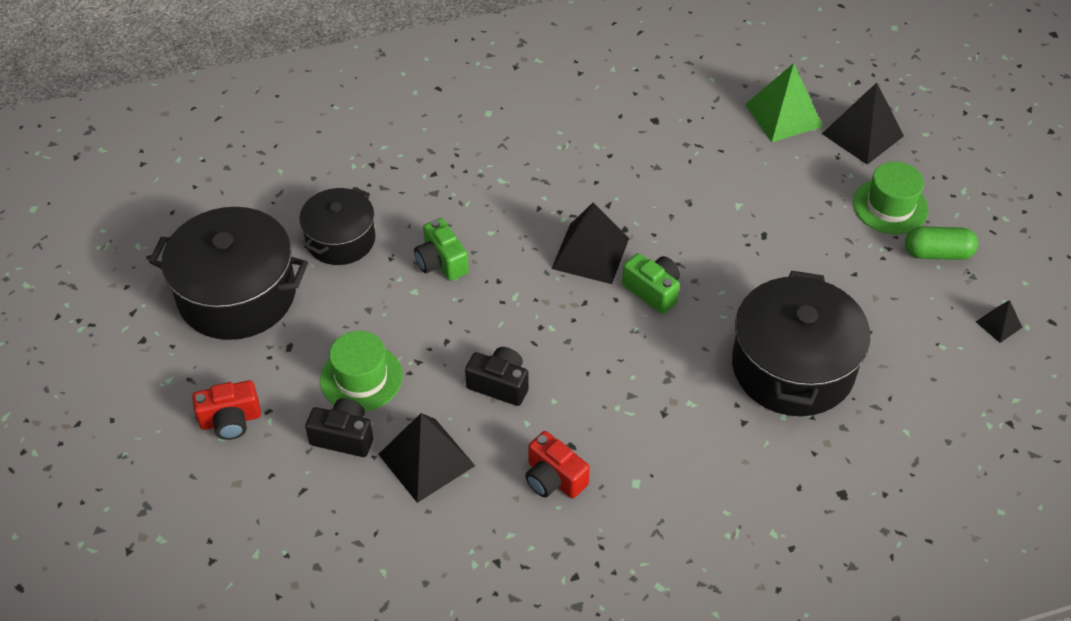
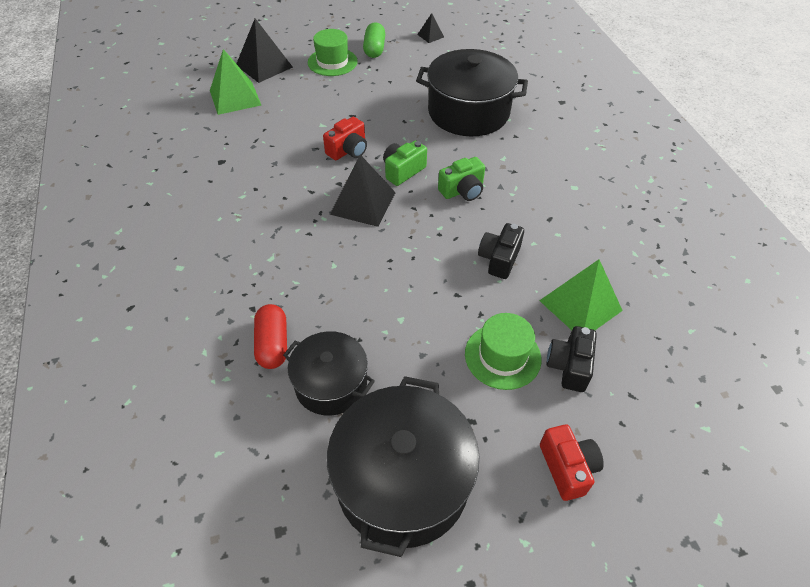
camera: 90 degrees left, 0 degrees up
(389, 193) = (273, 344): none -> red capsule
(426, 460) = (580, 305): black pyramid -> green pyramid
(441, 262) = (366, 300): green camera -> green camera (462, 190)
(553, 478) = (580, 229): red camera -> red camera (348, 150)

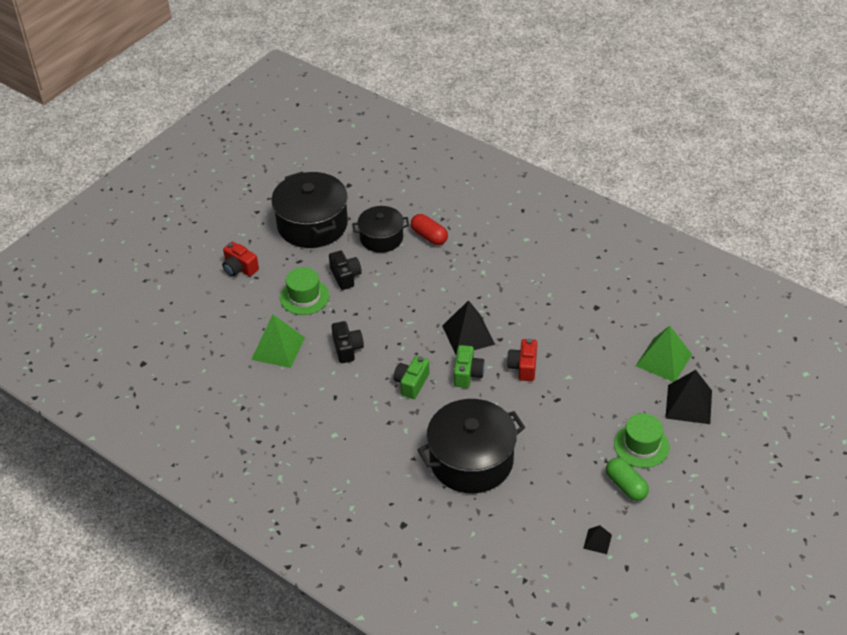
camera: 145 degrees right, 5 degrees down
(569, 366) = (265, 311): black camera -> black camera (345, 276)

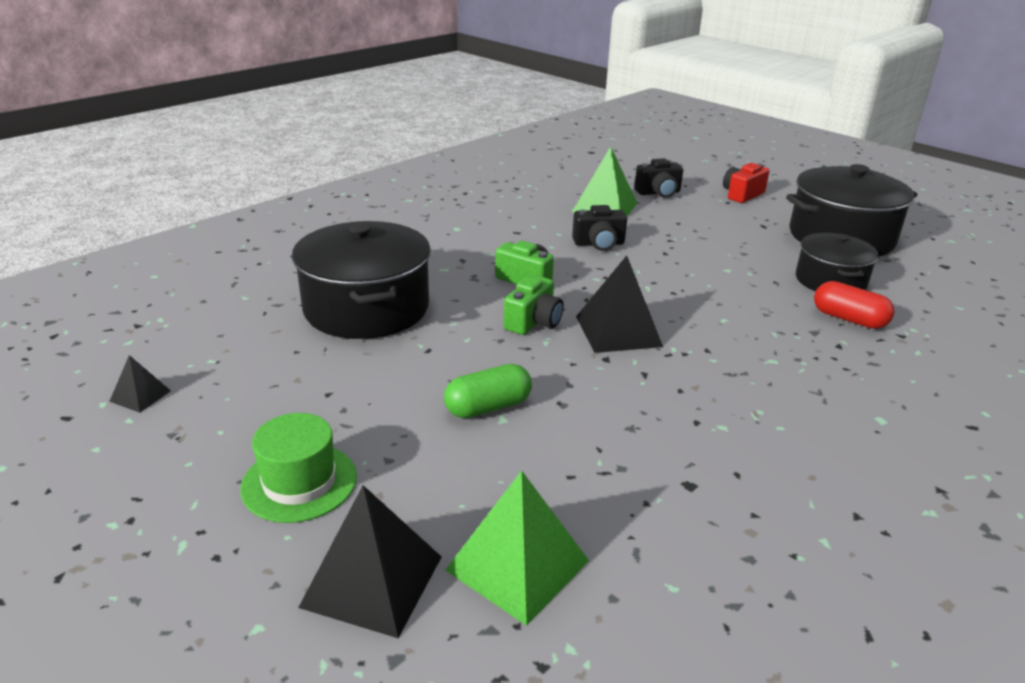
camera: 95 degrees right, 15 degrees down
(304, 297) = (695, 225): green hat -> none
(345, 276) = (739, 251): black camera -> black camera (658, 193)
(429, 236) = (849, 319): red capsule -> red capsule turned 75 degrees clockwise
(467, 374) = (533, 322): green camera -> green camera turned 75 degrees counterclockwise
(523, 367) = (537, 373): red camera -> none
(626, 486) = (222, 445): green capsule -> green capsule (488, 407)

